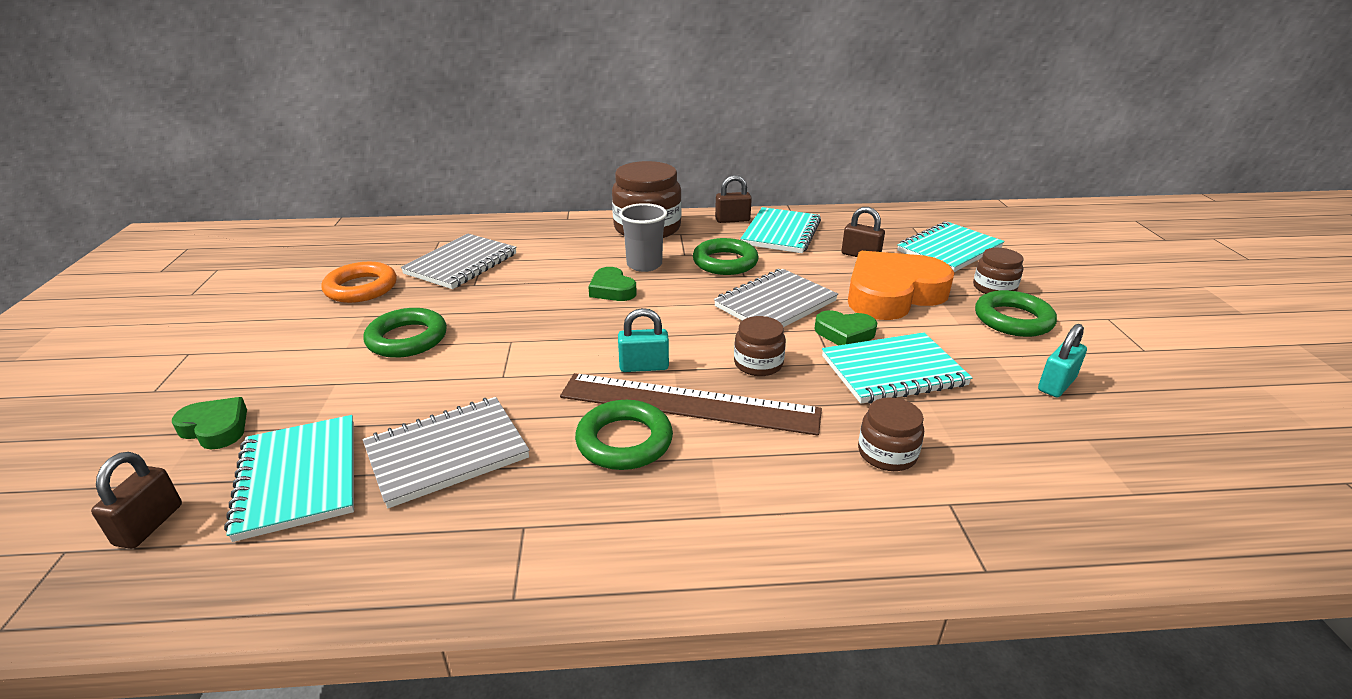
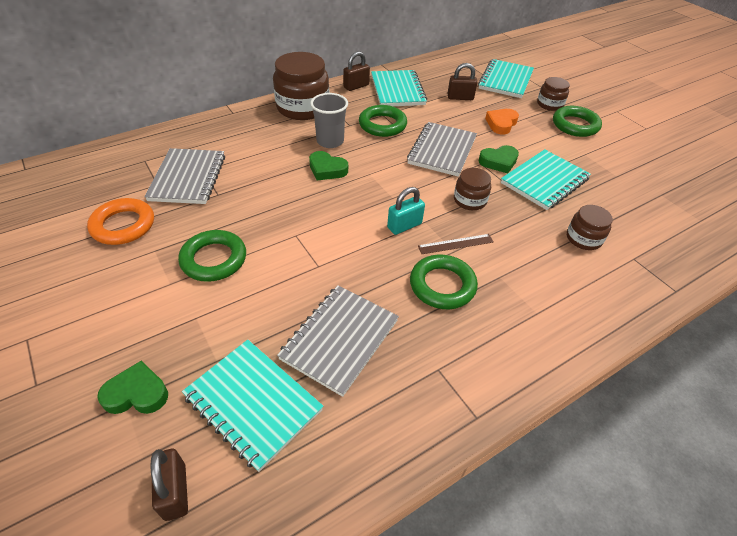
camera: 30 degrees left, 15 degrees up
(689, 404) = (455, 244): brown ruler -> brown ruler, size x0.43
(892, 294) = (501, 124): orange heart -> orange heart, size x0.48
(1056, 384) = (625, 164): turquoise padlock -> none

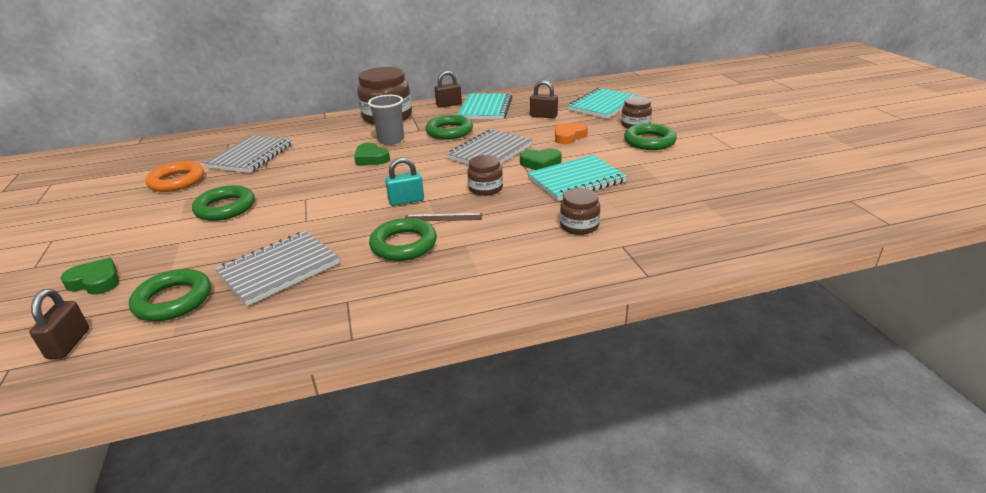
camera: 20 degrees right, 15 degrees down
(253, 403) = (173, 300): turquoise notebook -> green ring

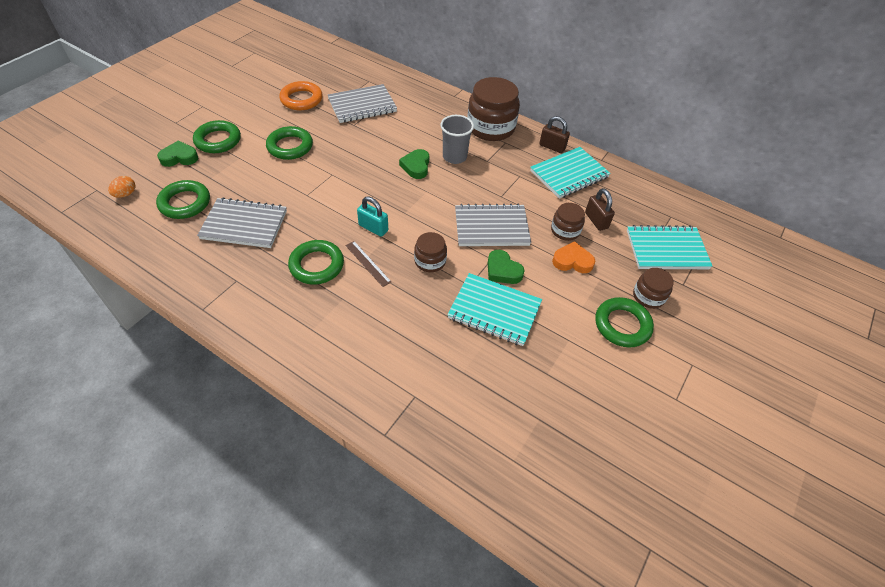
camera: 45 degrees right, 20 degrees up
(69, 344) = (126, 194): brown padlock -> orange egg
(95, 281) = (179, 157): green heart -> green heart turned 75 degrees counterclockwise
(449, 131) = (503, 180): green ring -> green ring (218, 140)
(579, 225) = (422, 352): brown jar -> brown jar (565, 230)

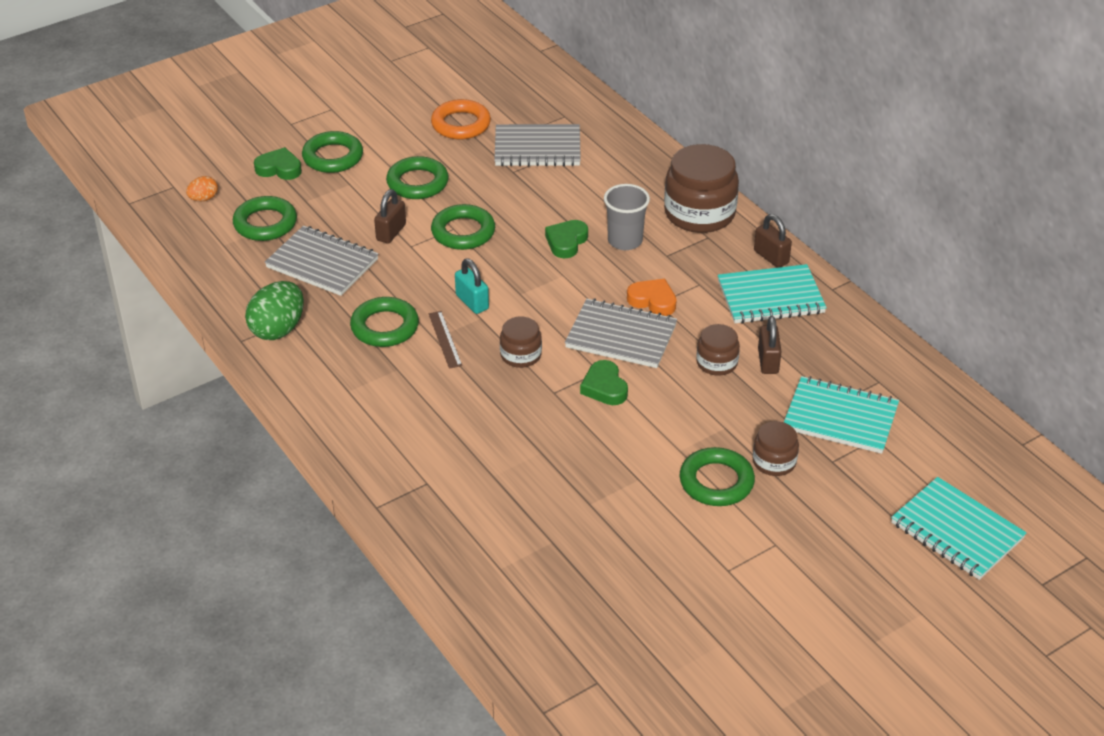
camera: 25 degrees right, 10 degrees down
(230, 290) = (278, 329): none -> green egg
(287, 188) = (391, 232): none -> brown padlock
(340, 175) = (463, 232): none -> green ring
(494, 311) = (567, 426): turquoise notebook -> turquoise notebook (956, 531)
(572, 261) = (701, 399): orange heart -> orange heart (653, 301)

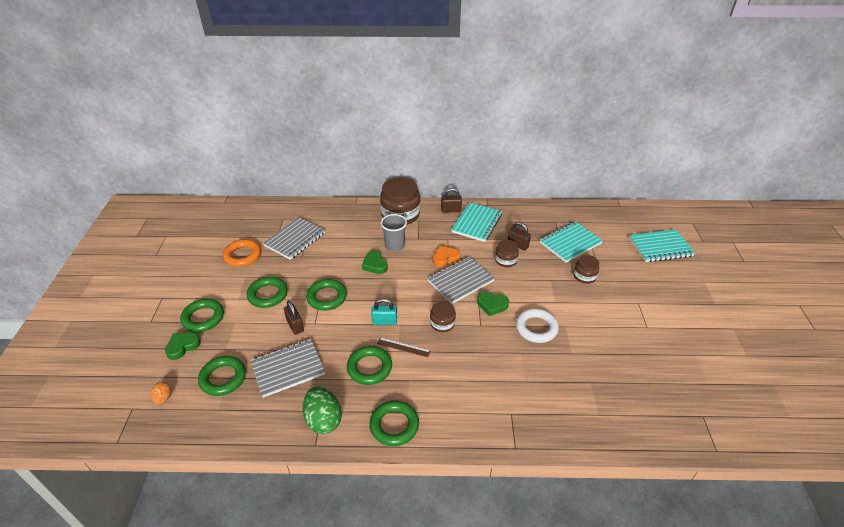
camera: 55 degrees left, 0 degrees up
(603, 449) = (536, 328): none -> white ring
(716, 482) = (585, 301): green ring -> green ring (394, 425)

